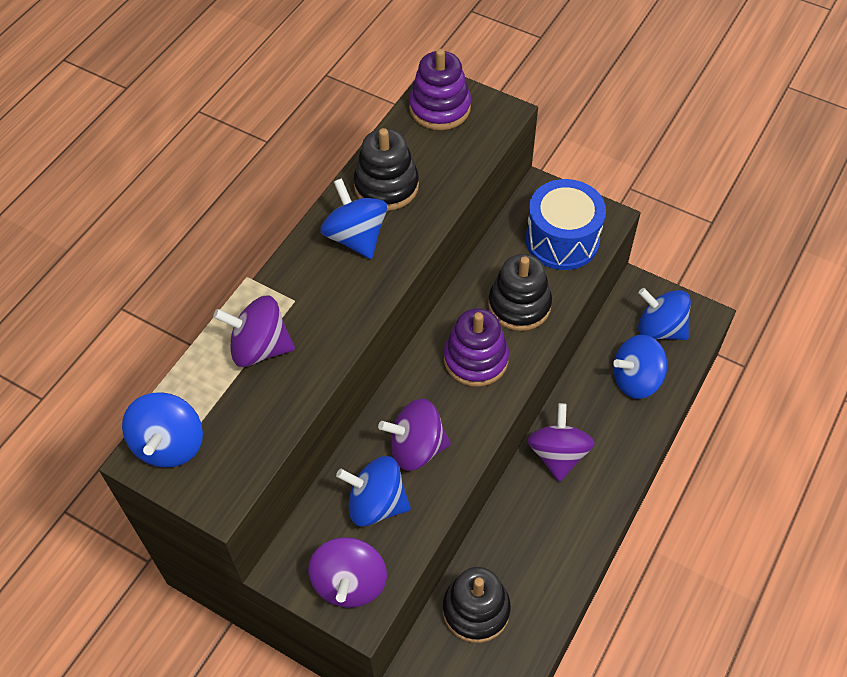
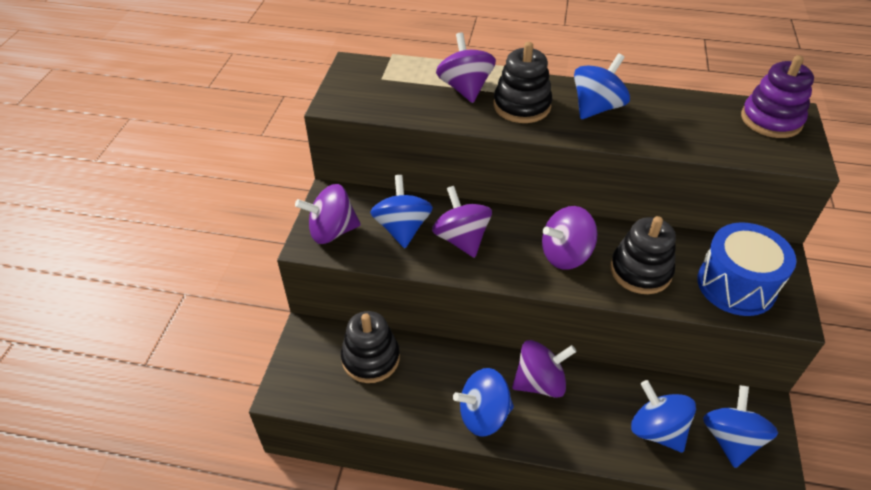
camera: 70 degrees right, 10 degrees down
(169, 444) = (367, 72): blue spinning top -> blue spinning top (483, 415)
(386, 186) = (660, 111): black stacking toy -> black stacking toy (521, 106)
(476, 359) = (565, 255): purple stacking toy -> purple spinning top

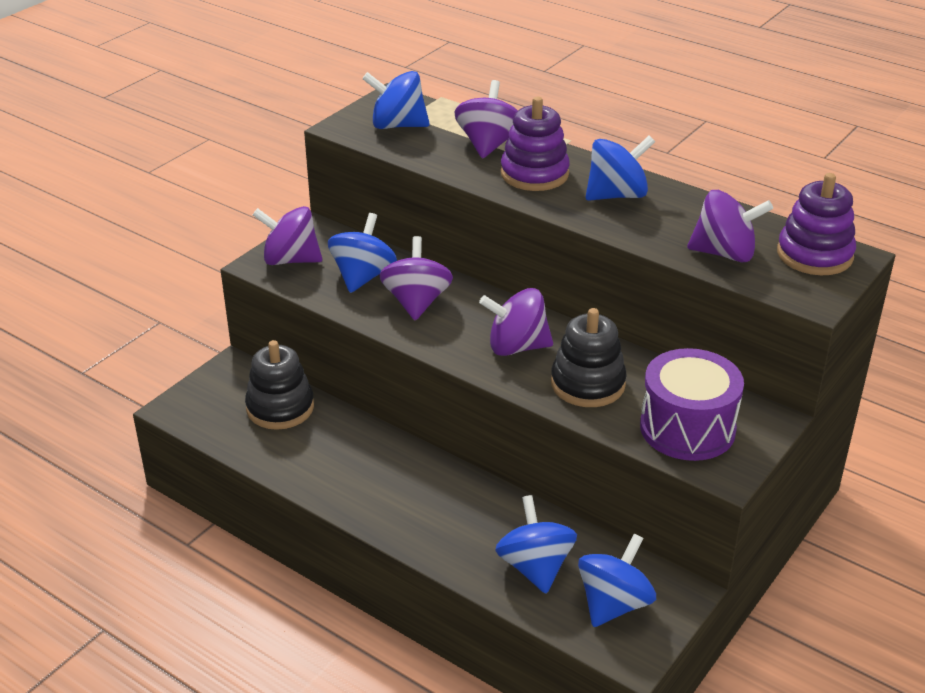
camera: 25 degrees right, 10 degrees down
(483, 415) = (357, 491): blue spinning top -> blue spinning top (397, 125)
(521, 106) = (534, 174): black stacking toy -> purple stacking toy
(540, 382) = (440, 484): purple spinning top -> purple spinning top (724, 253)
(736, 285) = (687, 428): blue drum -> purple drum

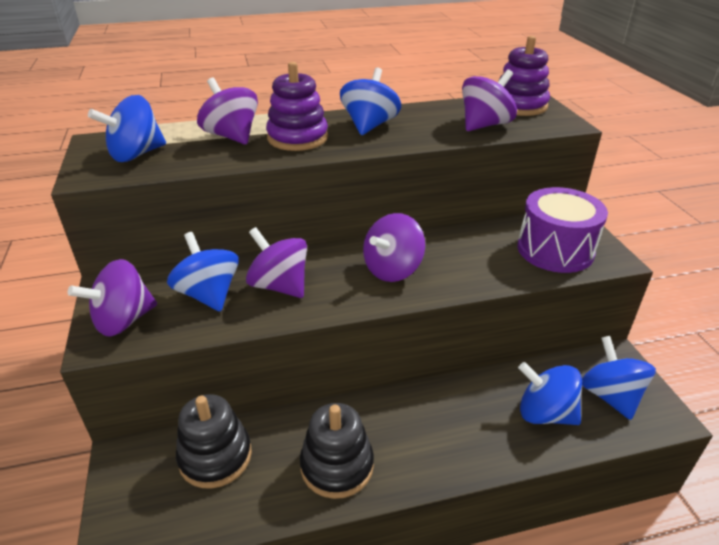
camera: 50 degrees left, 0 degrees up
(587, 384) = (469, 262): black stacking toy -> black stacking toy (337, 466)

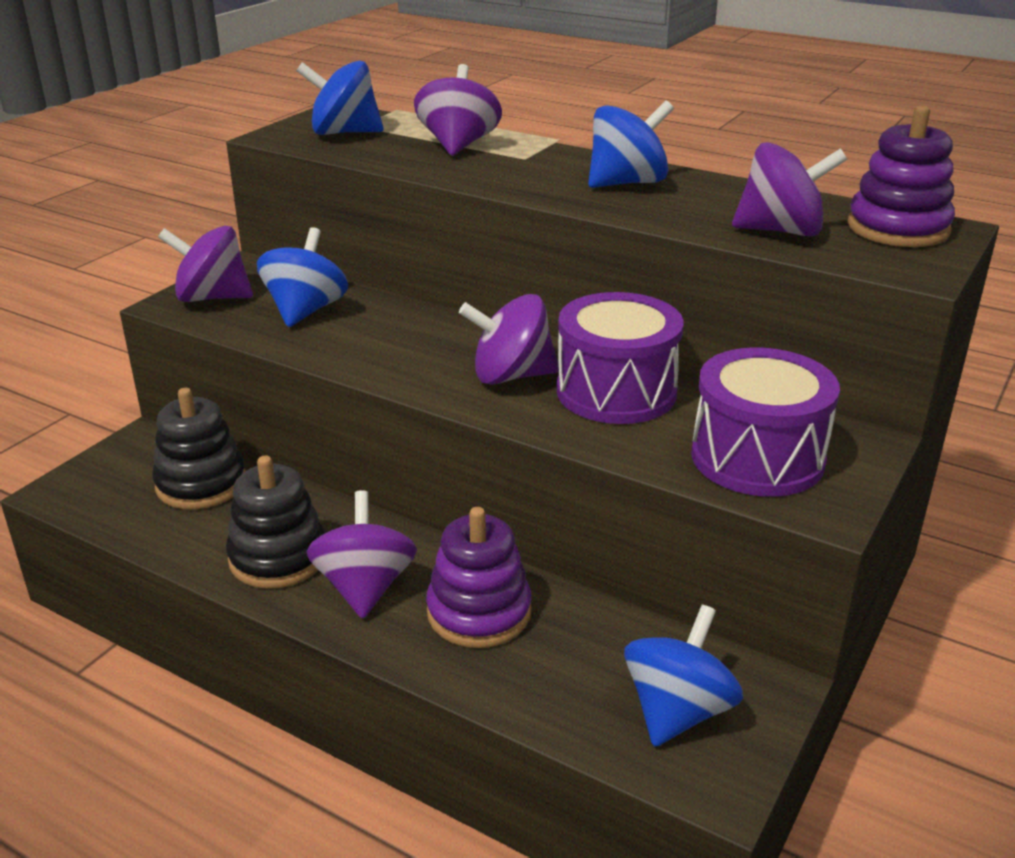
camera: 45 degrees right, 5 degrees down
(279, 286) = (375, 334): purple spinning top -> purple spinning top (365, 587)
(297, 138) = (519, 168): purple stacking toy -> purple stacking toy (479, 612)
(451, 250) = (616, 392): none -> purple drum
(544, 413) = (558, 666): blue spinning top -> none

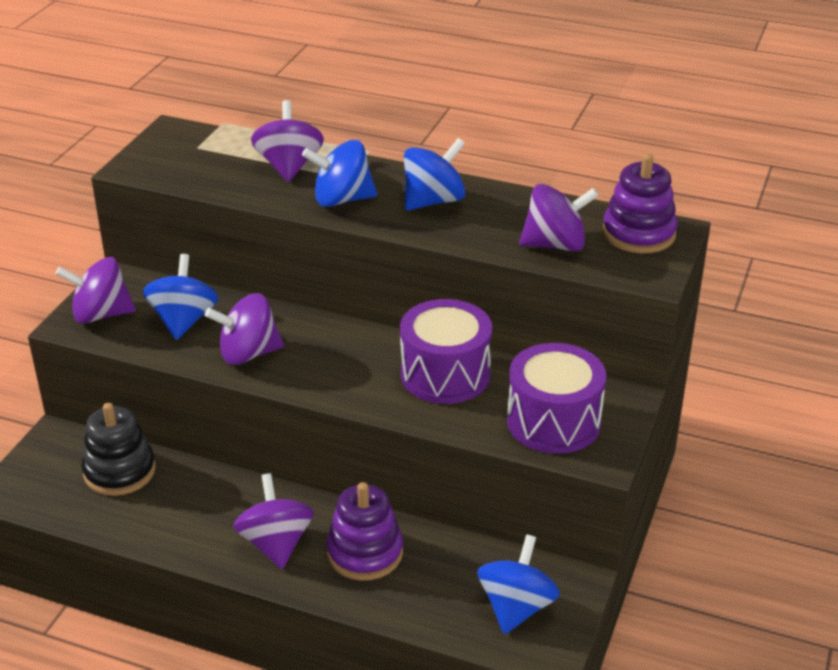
camera: 10 degrees left, 5 degrees up
(278, 557) = (203, 527): black stacking toy -> none
(344, 133) = (188, 158): blue spinning top -> blue spinning top (342, 199)
(511, 376) = (363, 368): purple spinning top -> purple spinning top (248, 354)

